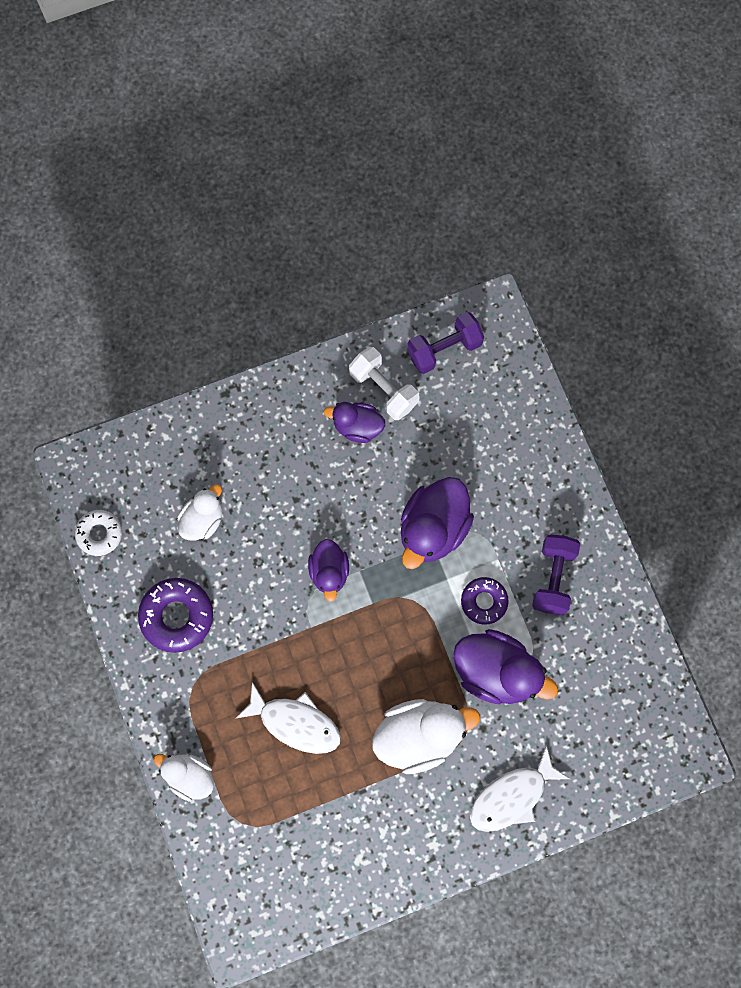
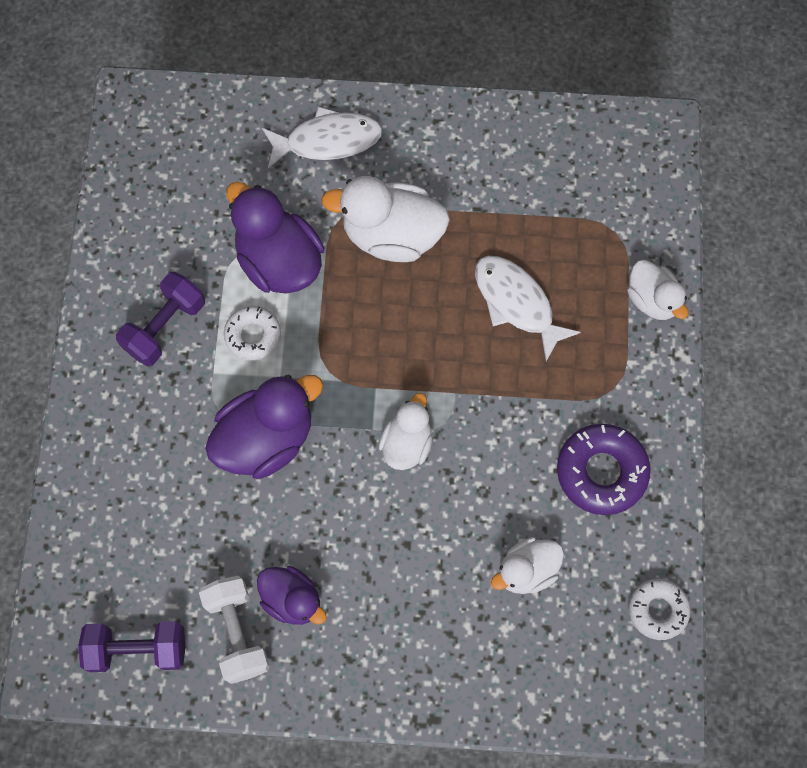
camera: 155 degrees left, 5 degrees down
(329, 571) = (406, 443): purple duck -> white duck
(484, 601) = (253, 336): purple donut -> white donut

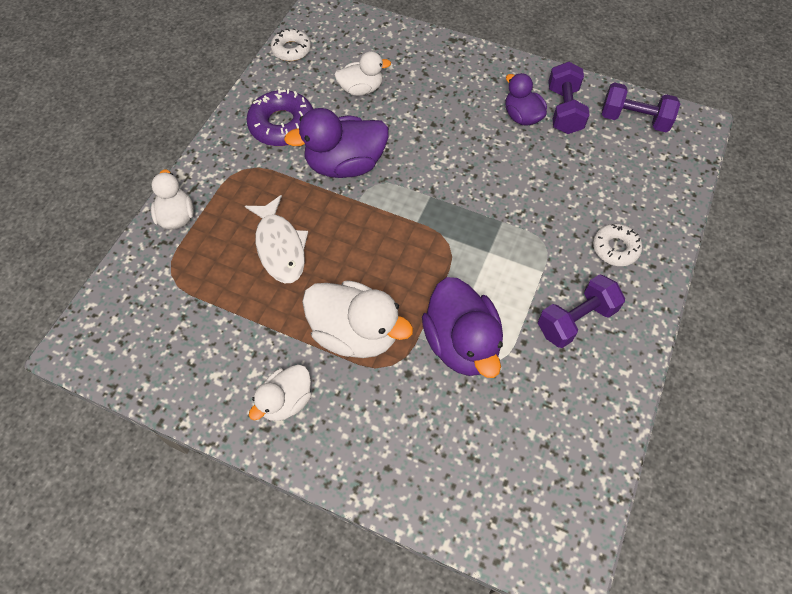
camera: 160 degrees left, 10 degrees down
(237, 632) = (564, 110): white dumbbell -> purple dumbbell
(253, 336) = (502, 289): white donut -> white donut (615, 248)
(266, 439) = (512, 213): purple duck -> purple duck (345, 164)
(328, 141) = (377, 444): white fish -> none
(406, 443) = (408, 180): white duck -> white duck (286, 401)

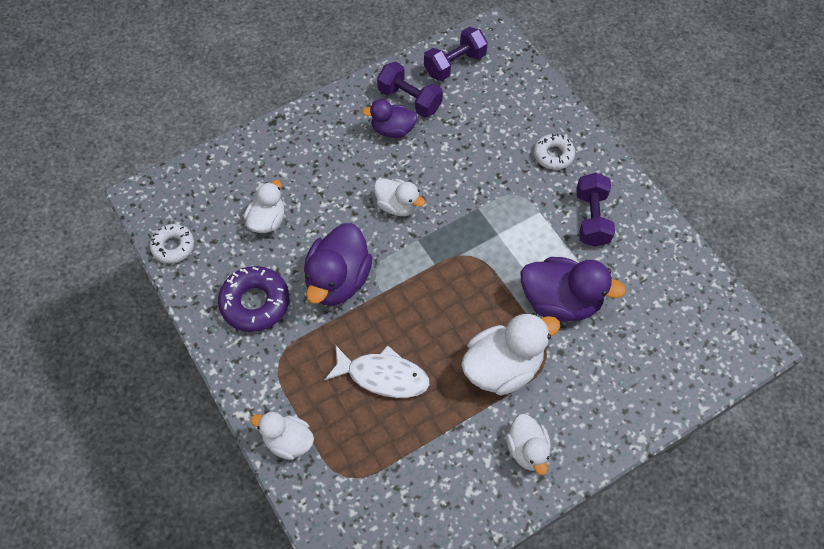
camera: 55 degrees left, 0 degrees up
(451, 163) = (398, 206): none -> white duck

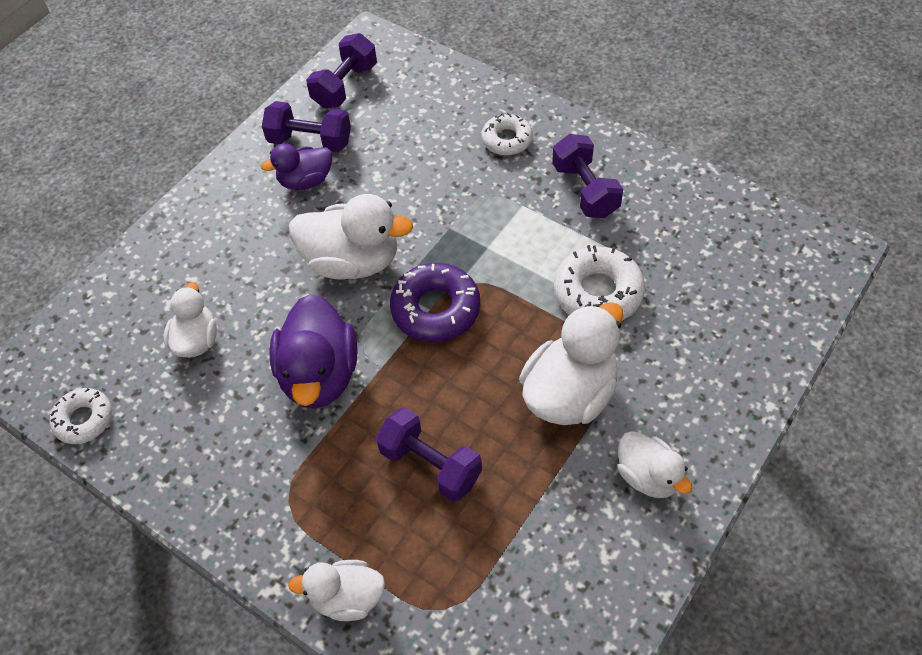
camera: 20 degrees left, 5 degrees down
(255, 303) = (225, 444): purple donut -> purple donut (436, 309)
(383, 376) = (430, 465): white fish -> purple dumbbell
(398, 206) = (352, 261): white duck -> white duck, size x1.66
(560, 301) = (598, 292): purple duck -> white donut

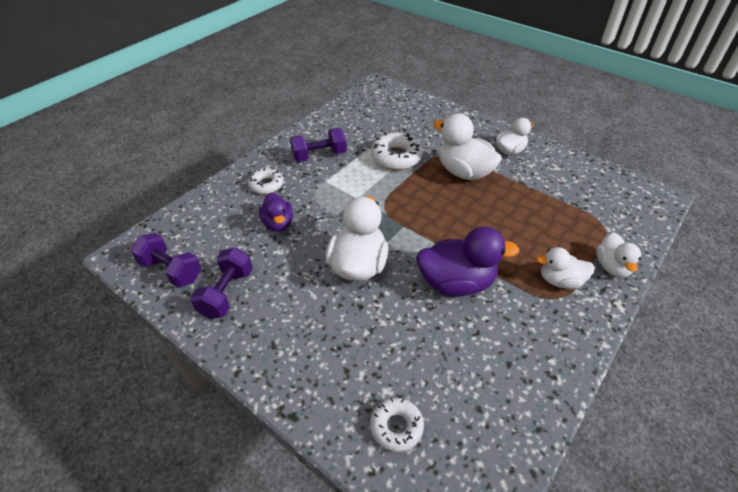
camera: 90 degrees left, 10 degrees down
(84, 419) = (510, 451): white donut -> white donut (396, 427)
(196, 340) = (426, 365): white duck -> white duck (560, 281)
(305, 181) = (270, 295): purple duck -> purple duck (278, 223)
(430, 465) = (517, 228): purple dumbbell -> none
(436, 309) = (403, 223): purple donut -> none

